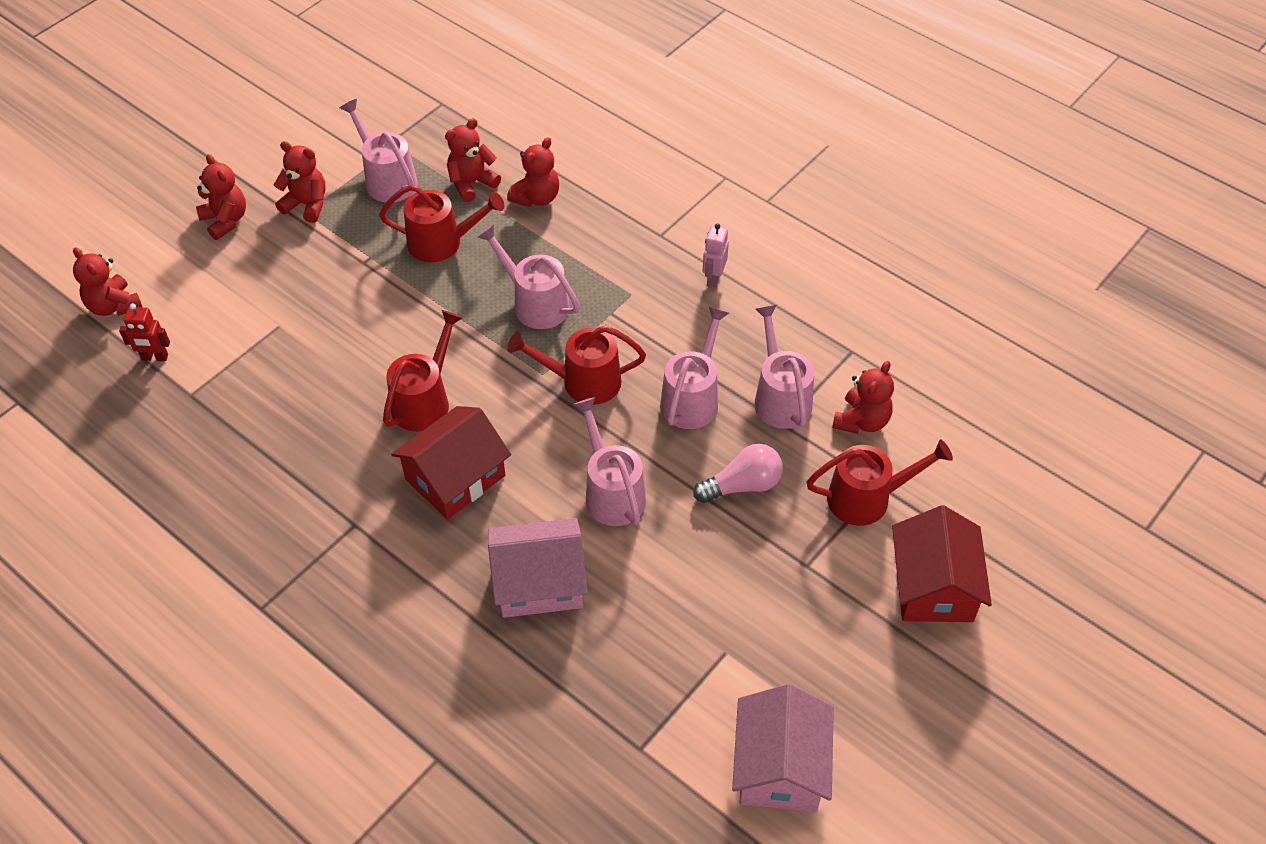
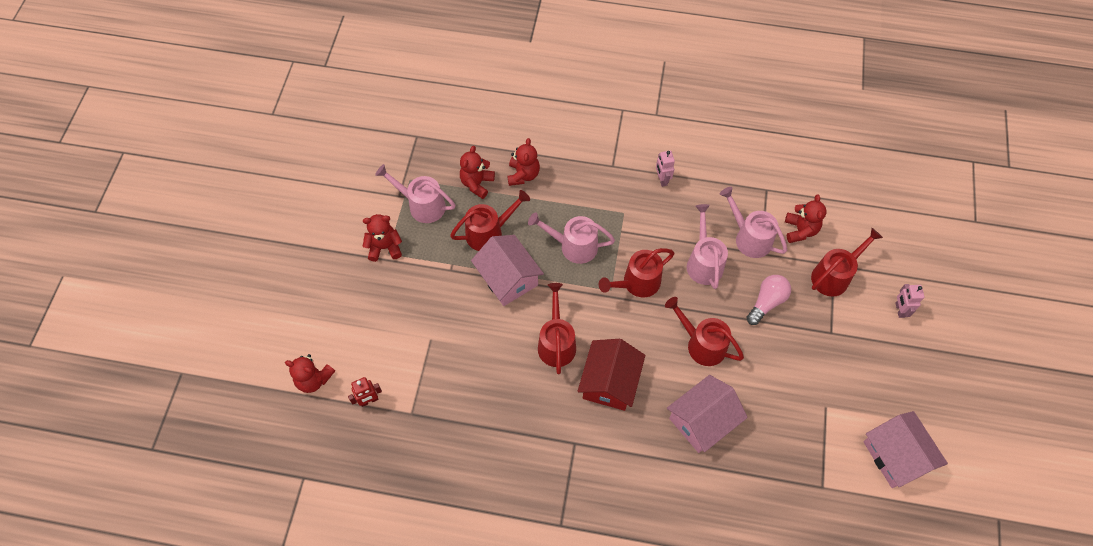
camera: 30 degrees left, 10 degrees up
(225, 220) = (340, 284): red teddy bear -> none
(424, 302) = (508, 278): none -> pink house
(611, 492) = (701, 344): pink watering can -> red watering can
(933, 586) = (899, 310): red house -> pink robot

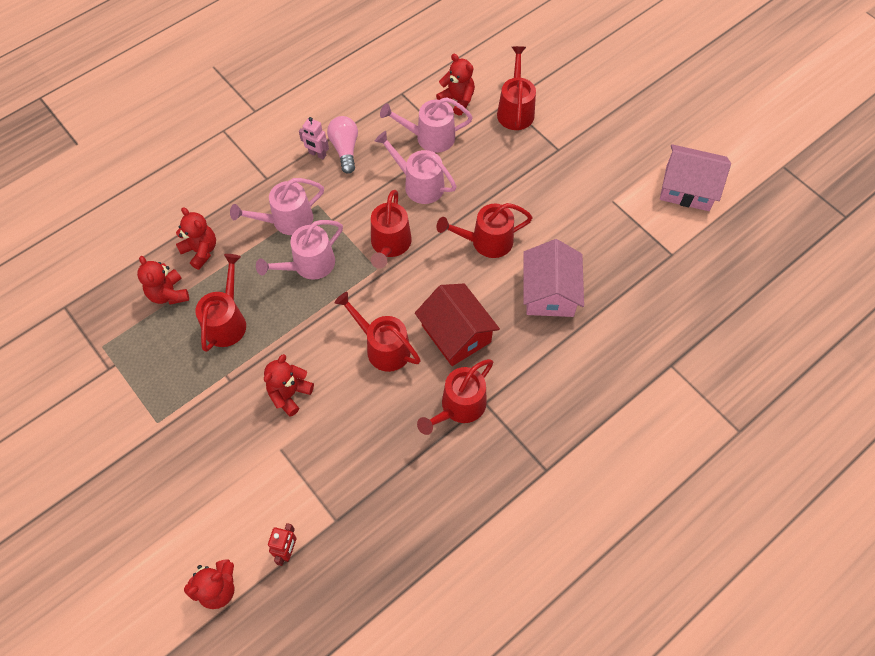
camera: 50 degrees left, 0 degrees up
(385, 247) = (148, 421): red teddy bear -> red teddy bear (289, 394)
(422, 205) = (140, 356): pink watering can -> pink watering can (286, 221)
(508, 278) = (286, 339): pink house -> none
(556, 428) = (459, 407): none -> red watering can
(766, 302) = (494, 170): pink light bulb -> pink light bulb (345, 149)
(899, 310) = (581, 93): pink robot -> none

